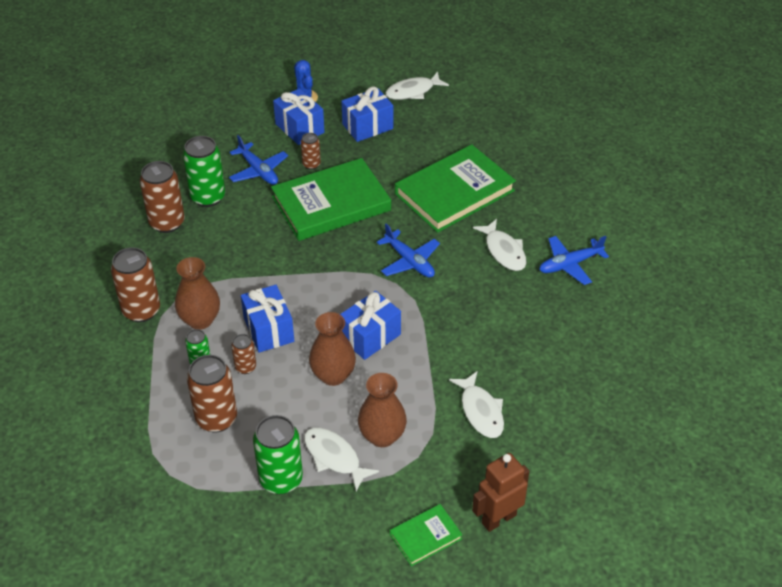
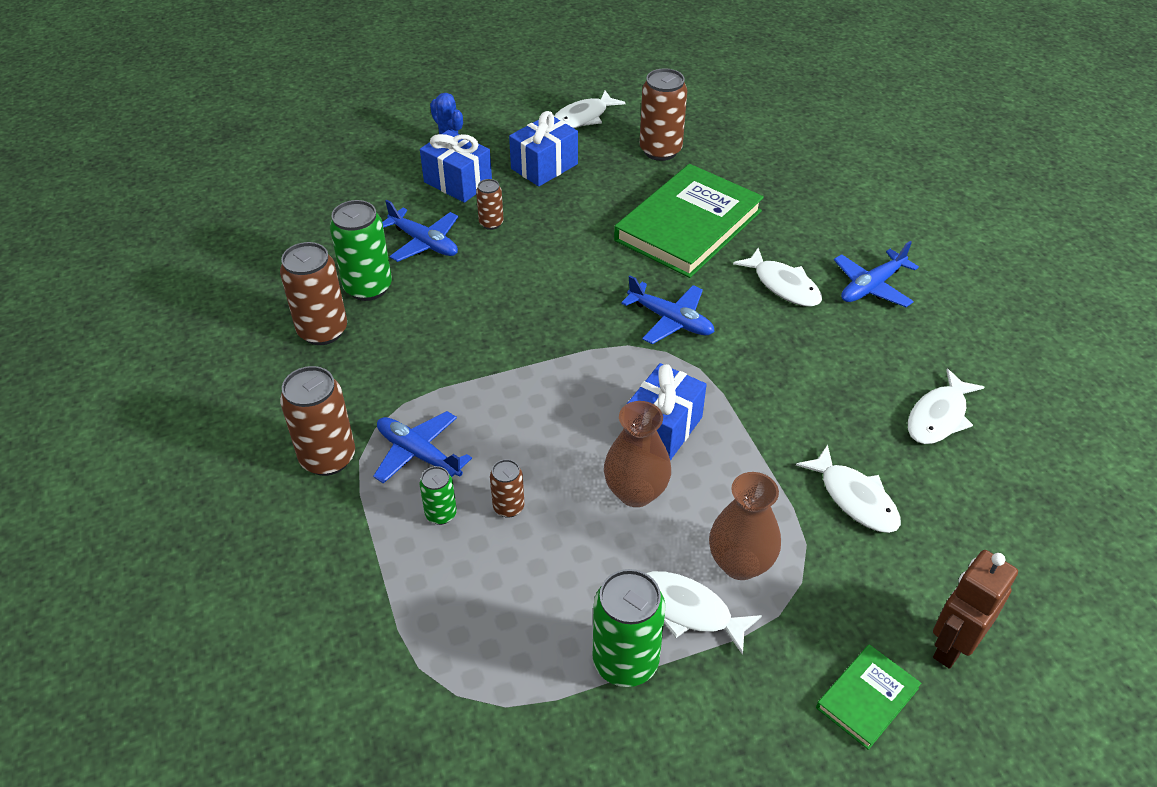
camera: 15 degrees left, 0 degrees up
(200, 320) = (418, 454): brown vase -> blue plane
(216, 419) = (495, 592): brown can -> brown can (660, 150)
(269, 330) = (521, 448): blue gift -> none
(331, 204) = (537, 267): green book -> none
(569, 368) = (938, 417): none -> white fish

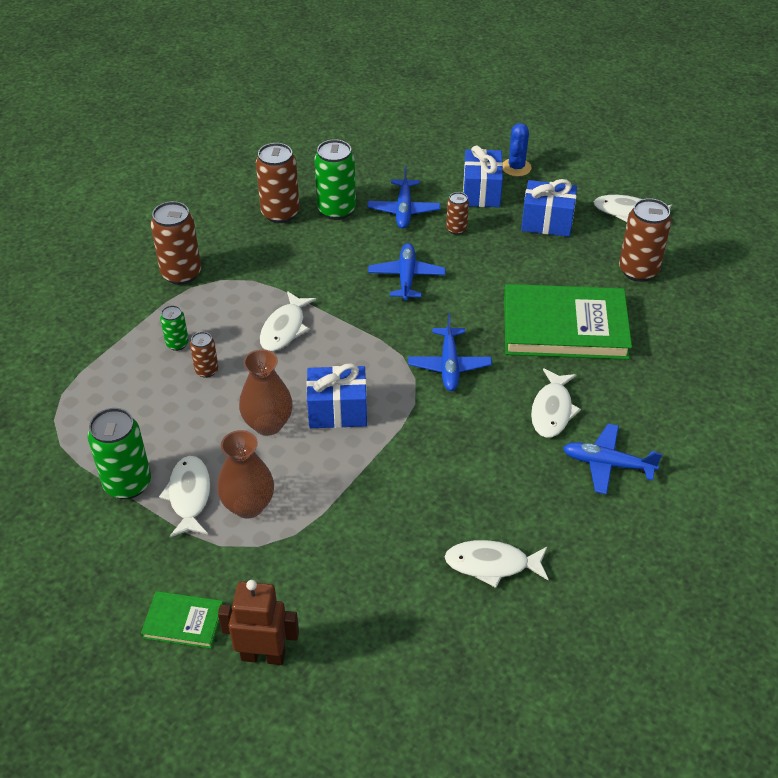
camera: 55 degrees right, 0 degrees up
(418, 454) = (216, 309): blue plane -> blue plane (406, 277)
(854, 498) = (359, 545): white fish -> white fish (284, 329)

